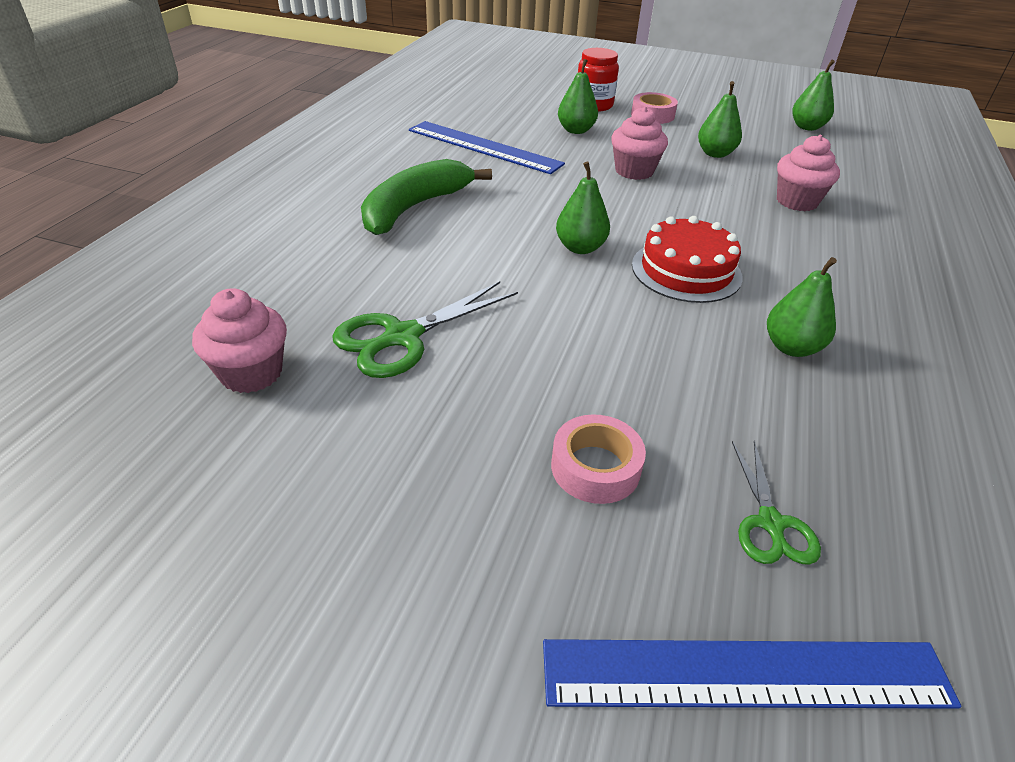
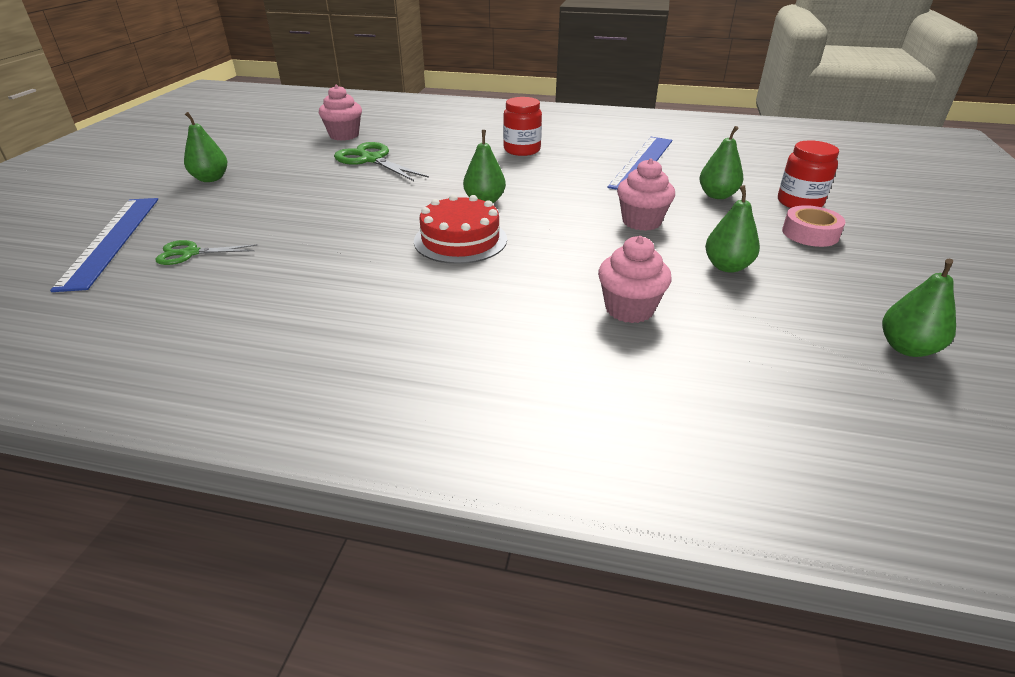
camera: 85 degrees right, 5 degrees down
(414, 208) = (522, 150): green banana -> red jar
(595, 467) = (252, 208): pink tape -> none
(791, 347) = (353, 277): green pear -> green pear (211, 179)

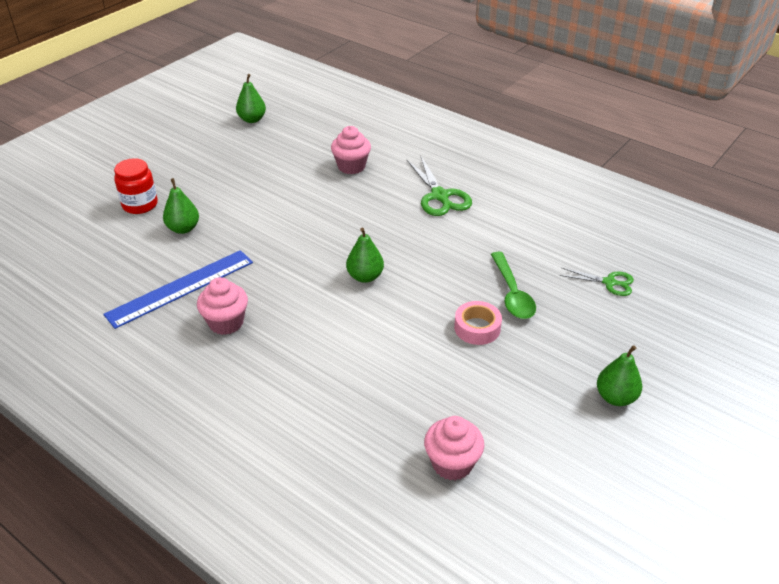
camera: 155 degrees left, 5 degrees up
(112, 240) = (679, 317): blue ruler -> none
(315, 220) = (512, 293): none -> green spoon
(372, 160) = (436, 382): green scissors -> green scissors (440, 196)
(460, 240) = (410, 240): red cake -> none
(522, 150) = (268, 349): red jar -> none
(641, 222) = (272, 220): pink cupcake -> pink cupcake (226, 322)
(727, 266) = (267, 174): green pear -> none
(810, 233) = (182, 180): pink tape -> pink tape (477, 328)

